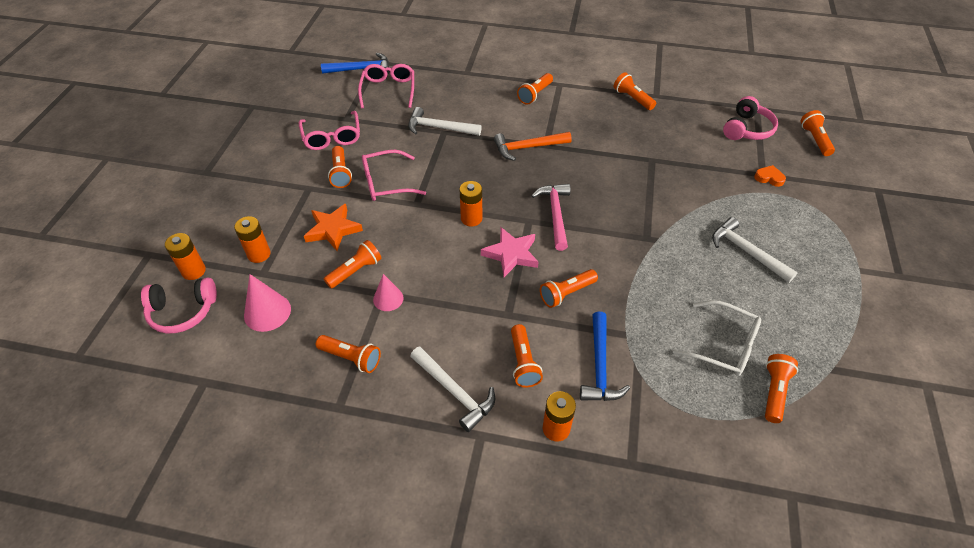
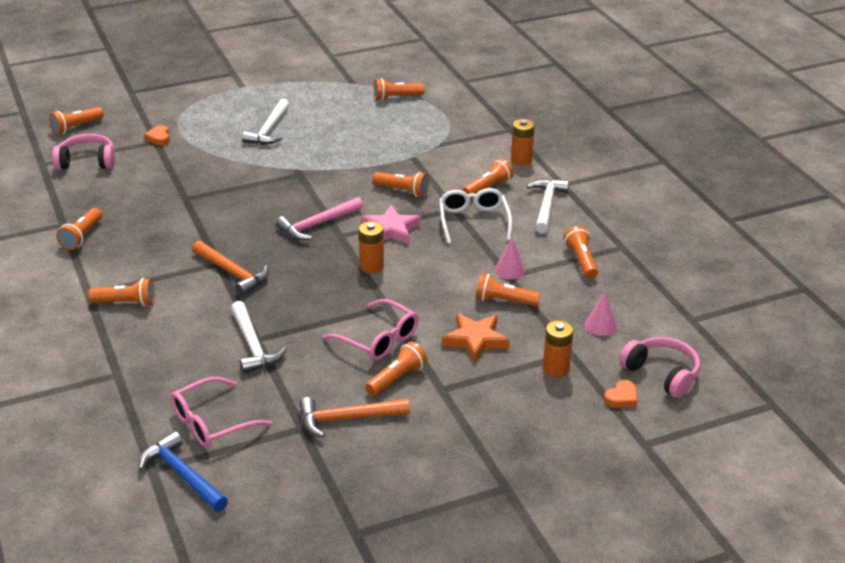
camera: 125 degrees left, 15 degrees down
(194, 271) = (621, 398): orange battery -> orange heart
(267, 312) = (600, 325): pink cone -> pink cone, size x0.67
(332, 138) = (347, 419): pink glasses -> orange hammer
(600, 366) = (453, 159): blue hammer -> none
(725, 346) = (377, 120): white glasses -> white glasses (473, 220)

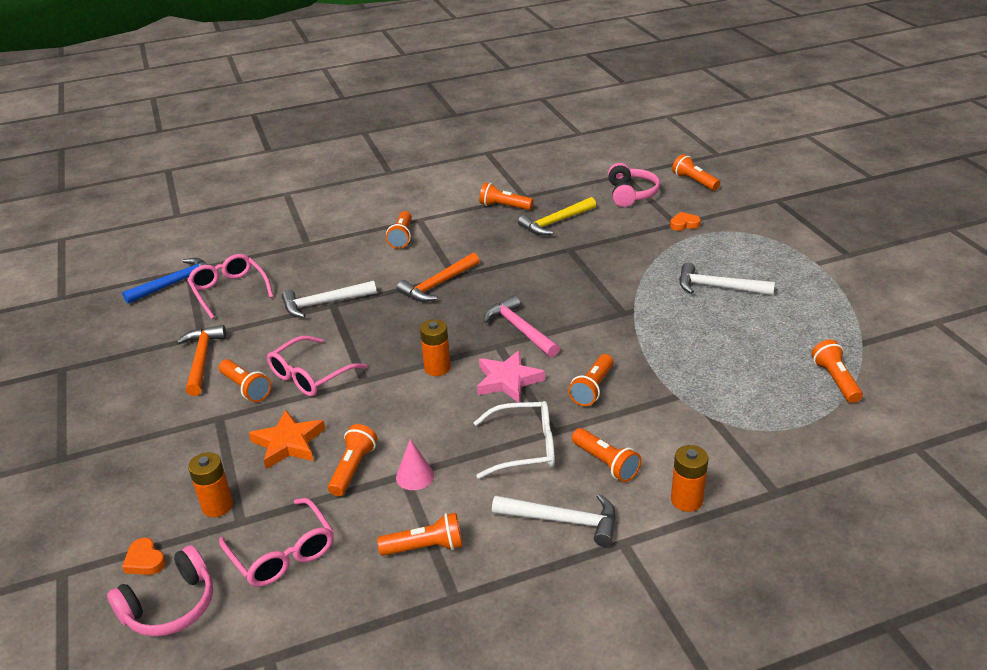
camera: 95 degrees right, 0 degrees up
(129, 205) = (556, 222): none -> yellow hammer
(600, 325) = (283, 554): pink cone -> pink glasses

